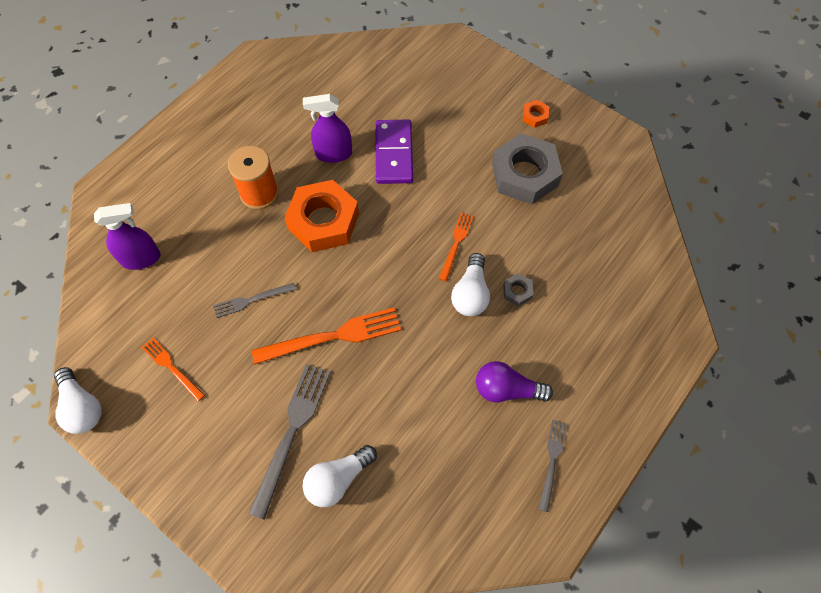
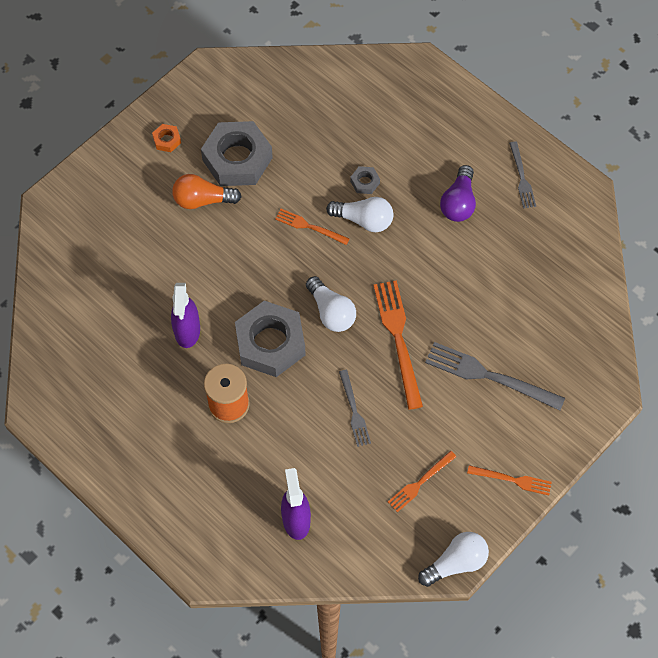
camera: 85 degrees left, 0 degrees up
(168, 462) = (512, 480): none -> orange fork
(323, 221) = (270, 343): orange nut -> grey nut
(338, 479) = (532, 340): white light bulb -> white light bulb (331, 312)
(394, 154) = (195, 273): purple domino -> none
(473, 151) = (202, 200): none -> orange light bulb
(552, 461) = (522, 178): grey fork -> grey fork turned 120 degrees counterclockwise

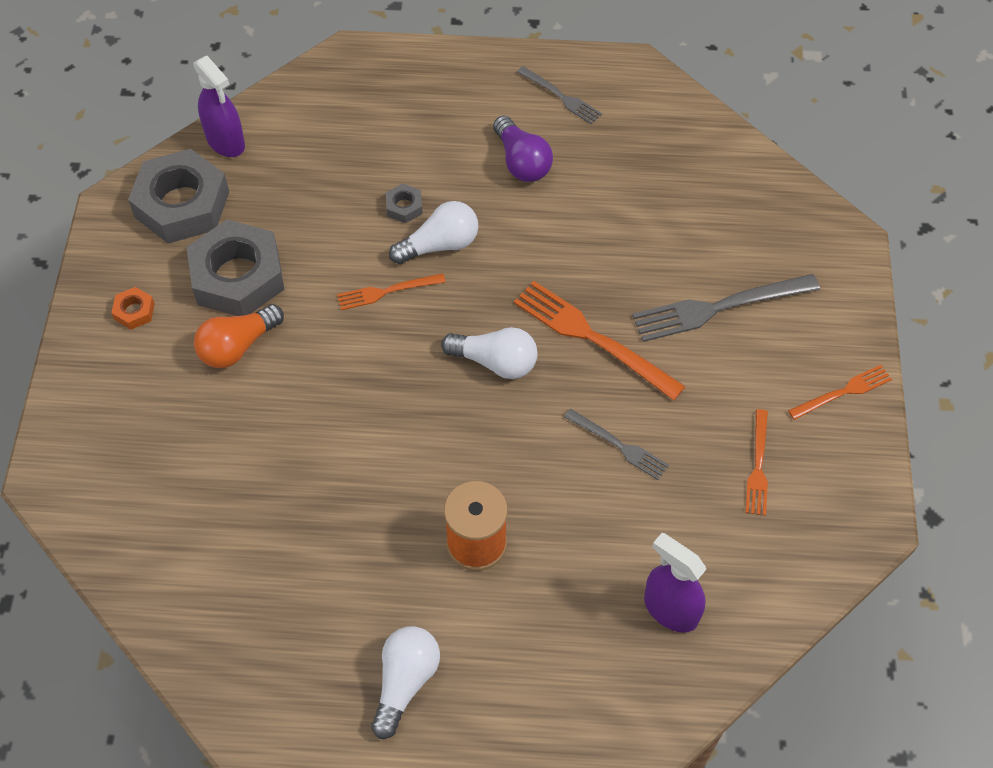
camera: 40 degrees left, 5 degrees down
(187, 331) = (352, 499): purple spray bottle -> purple spray bottle (226, 142)
(270, 343) = (460, 442): grey nut -> grey nut (182, 204)
(456, 563) = (874, 519): white light bulb -> white light bulb (405, 682)

